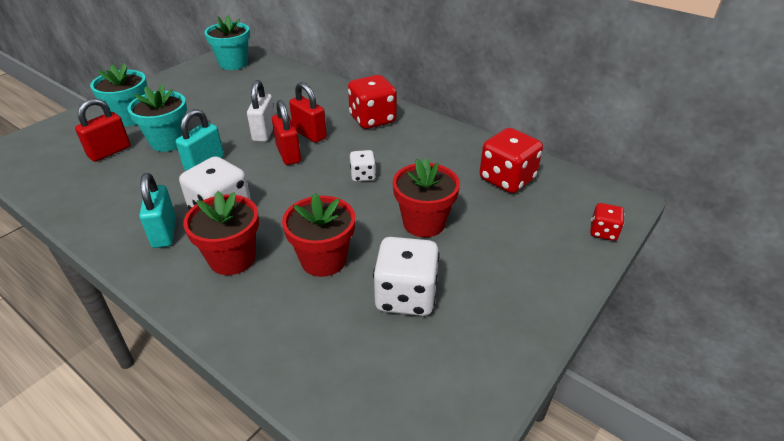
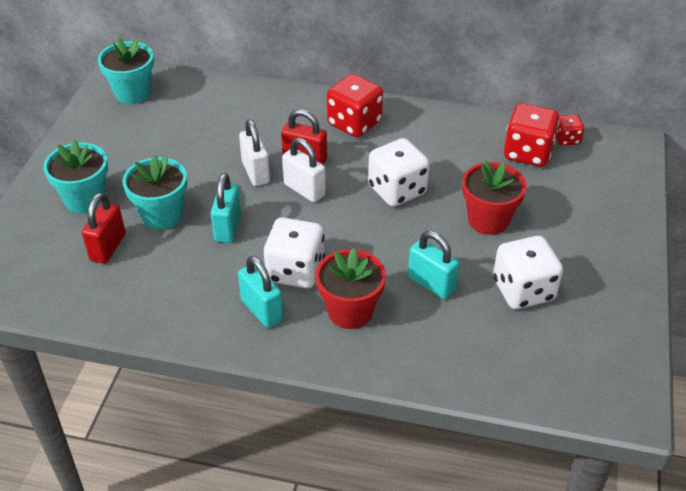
camera: 25 degrees left, 5 degrees up
(288, 154) = (304, 190): red padlock -> white padlock
(323, 260) = (431, 284): red flower pot -> turquoise padlock
(363, 176) = (397, 190): white dice -> white dice, size x1.88
(603, 232) = (635, 180): red dice -> red dice (566, 139)

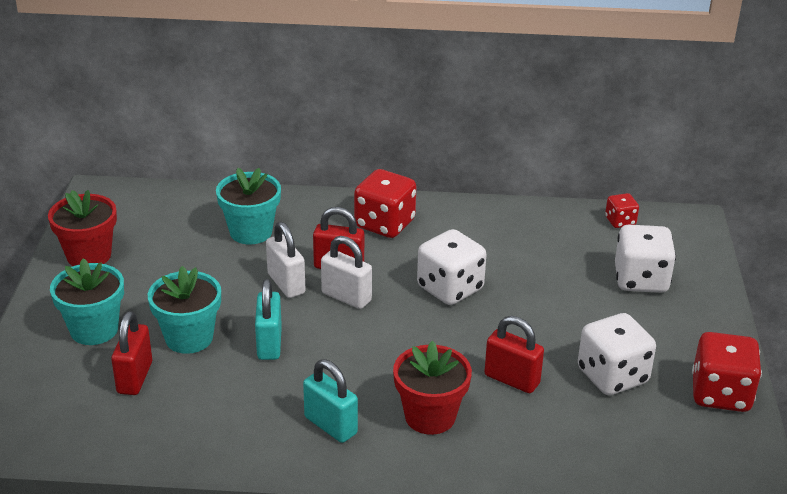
camera: 10 degrees left, 10 degrees down
(132, 93) = (120, 212): turquoise flower pot -> turquoise flower pot (251, 232)
(295, 271) = (358, 381): white dice -> white dice (641, 280)
(431, 284) = (512, 379): turquoise padlock -> red padlock
(488, 220) = (557, 309): red flower pot -> red flower pot (89, 256)
(527, 153) = (582, 238): red dice -> red dice (720, 394)

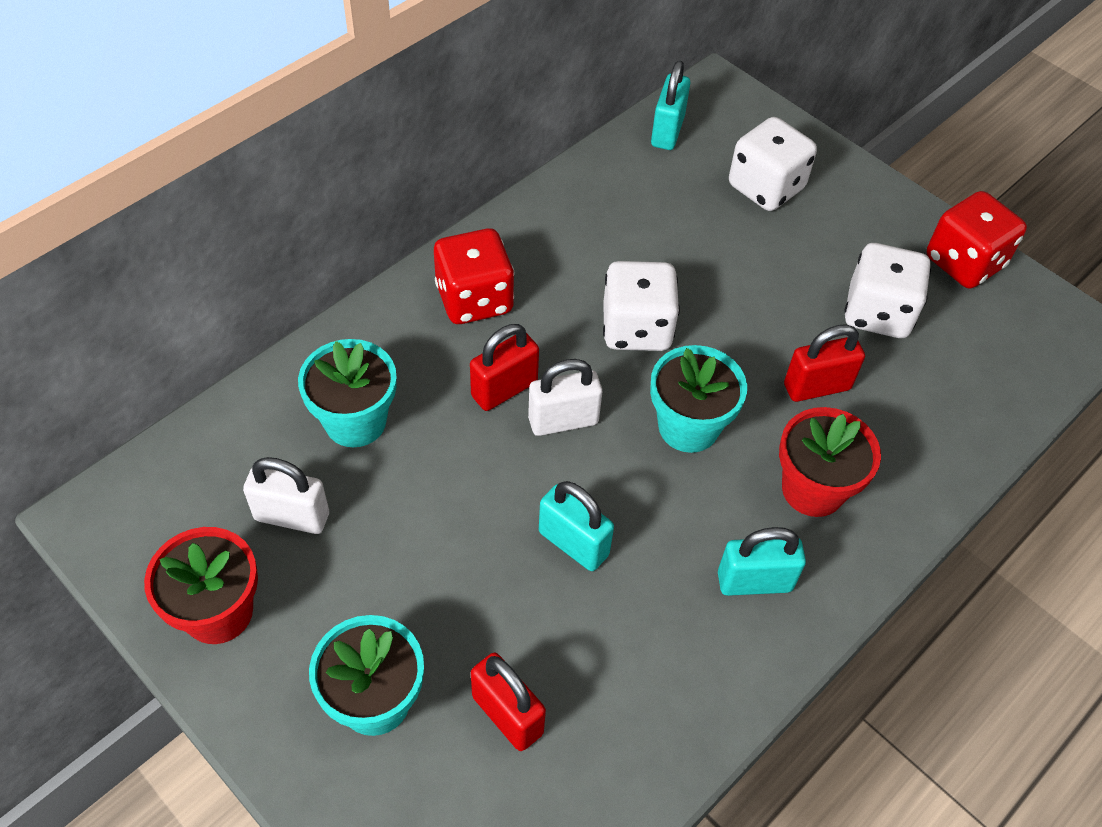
camera: 50 degrees left, 20 degrees up
(189, 338) = (488, 612): turquoise flower pot -> turquoise flower pot (688, 426)
(286, 284) = (485, 456): white padlock -> white padlock (292, 516)
(620, 221) = (667, 131): red dice -> turquoise padlock

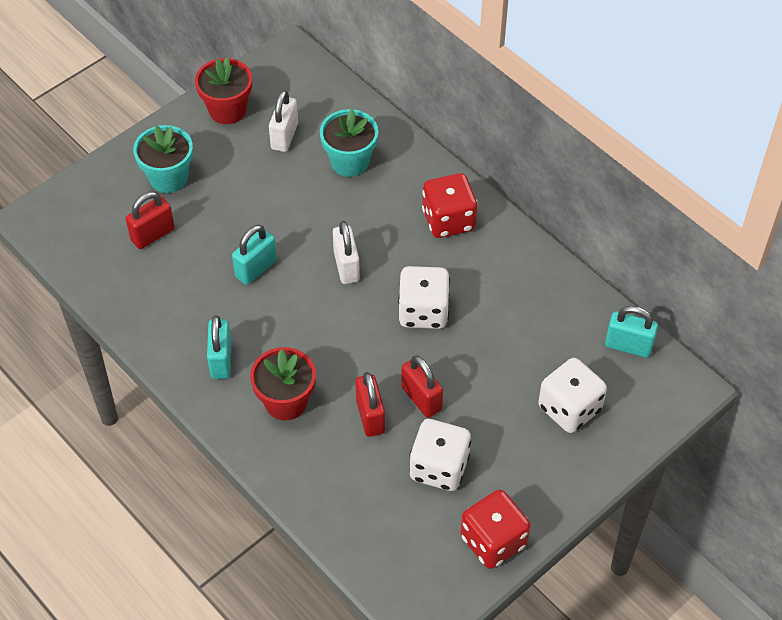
camera: 95 degrees right, 0 degrees up
(504, 389) = (372, 236): red padlock -> red padlock (421, 398)
(688, 426) = (339, 335): turquoise flower pot -> none

